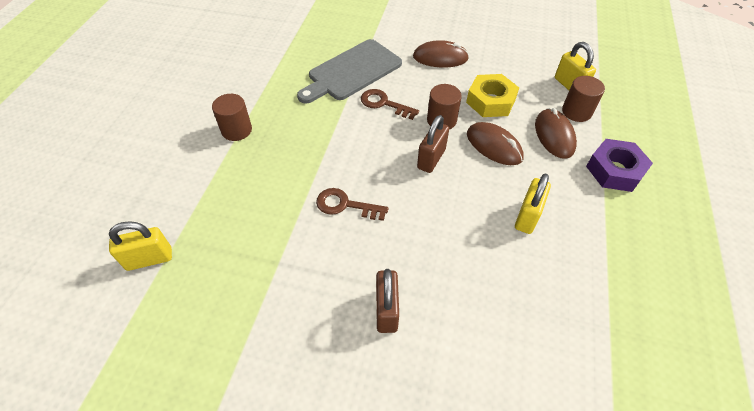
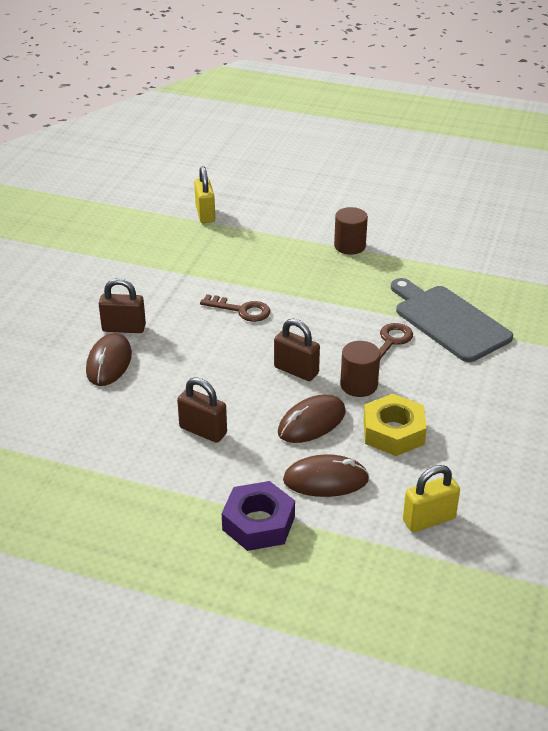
camera: 95 degrees right, 15 degrees down
(345, 205) = (241, 310): brown key -> brown key turned 90 degrees clockwise
(440, 58) = (484, 397): brown mouse -> brown mouse (109, 362)
(527, 216) = (203, 431): yellow padlock -> brown padlock
(576, 112) = (371, 513): brown cylinder -> none

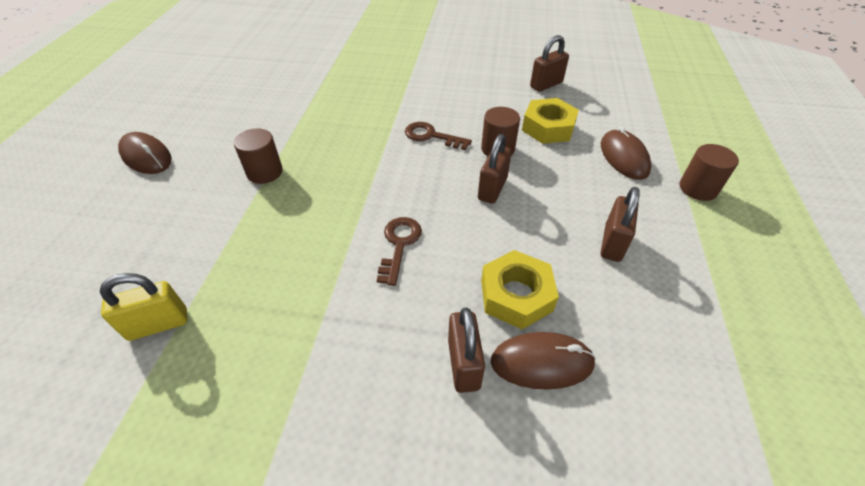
camera: 100 degrees left, 10 degrees up
(169, 362) = (516, 295): none -> yellow nut
(258, 523) = (698, 188): purple nut -> brown cylinder
(312, 422) = (560, 171): brown mouse -> brown mouse (146, 156)
(429, 519) = (629, 108): yellow padlock -> none
(448, 321) = (392, 107): grey cutting board -> none
(494, 454) = (546, 85): none -> brown padlock

